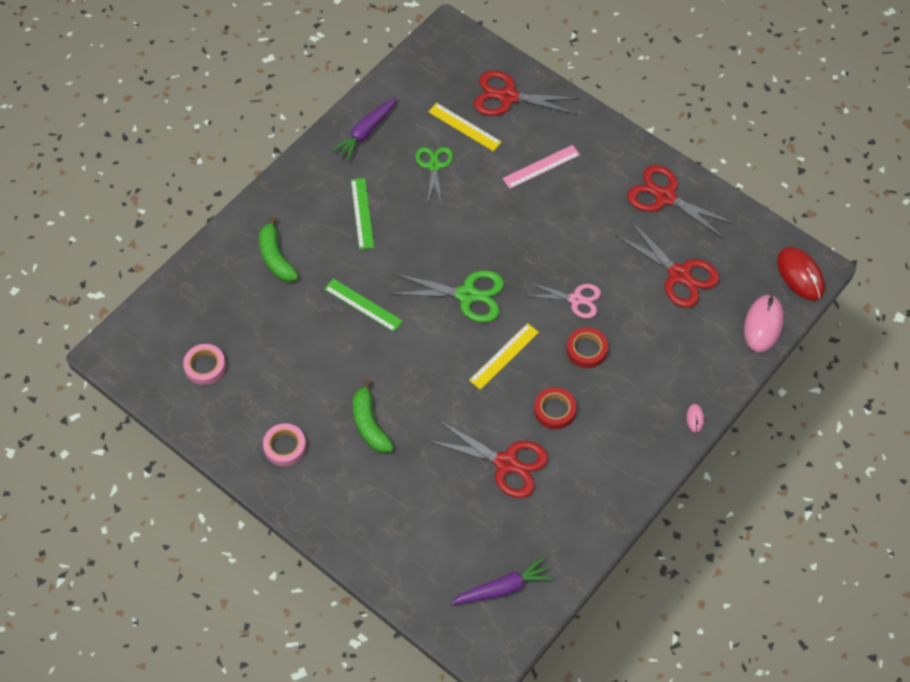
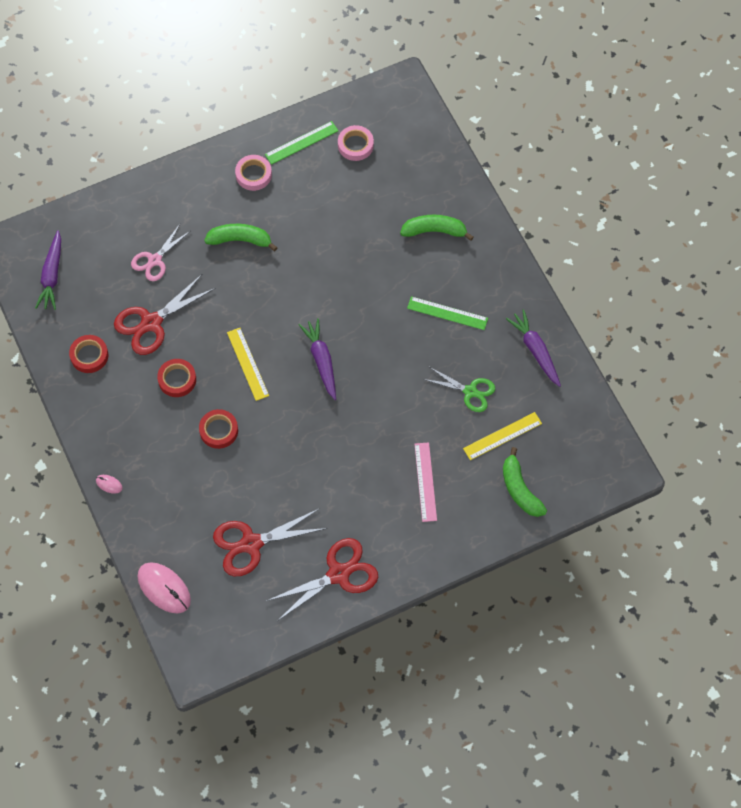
camera: 115 degrees right, 5 degrees up
(363, 305) = (353, 278): green ruler -> green ruler (301, 142)
(467, 295) = (321, 361): green scissors -> purple carrot
(508, 97) = (520, 489): red scissors -> green banana
(573, 504) = (89, 355): none -> red tape
(576, 299) = (271, 445): pink scissors -> pink scissors (155, 260)
(800, 275) = (195, 649): red mouse -> none

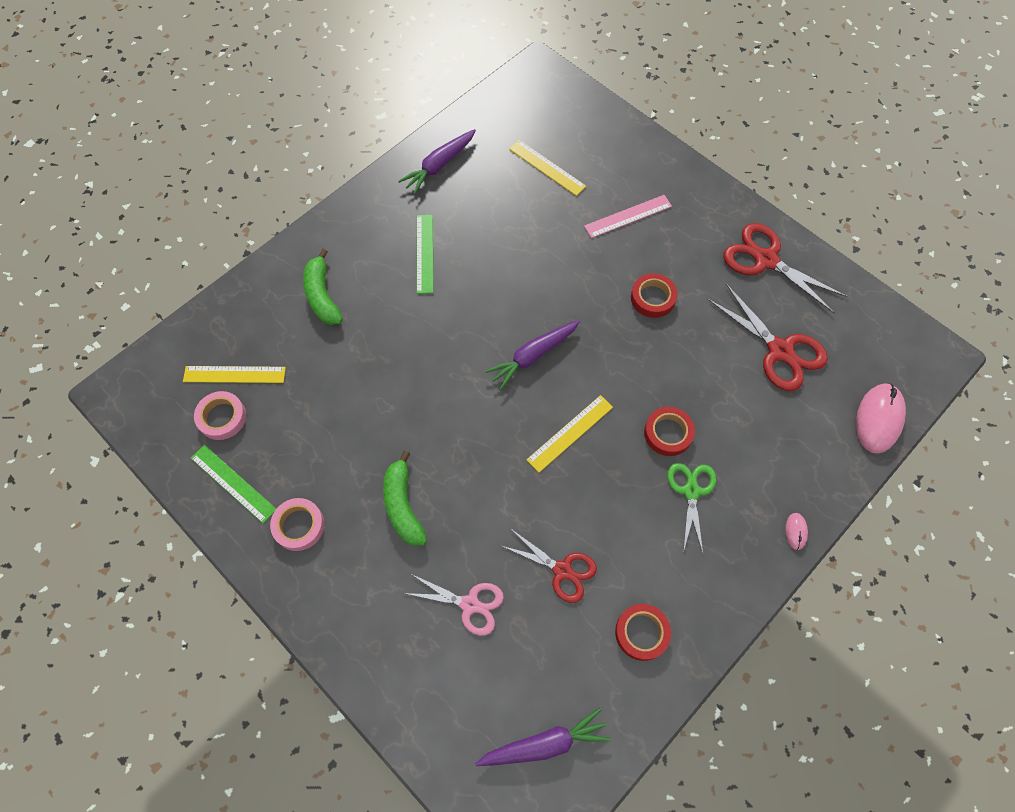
camera: 110 degrees left, 0 degrees up
(151, 323) = (562, 570): red scissors -> red scissors, size x0.66
(177, 379) = (625, 506): red tape -> red tape (652, 298)
(388, 159) = (234, 374): none -> yellow ruler
(470, 391) = (509, 207): green scissors -> green scissors (691, 491)
(520, 489) = (597, 139): green banana -> none

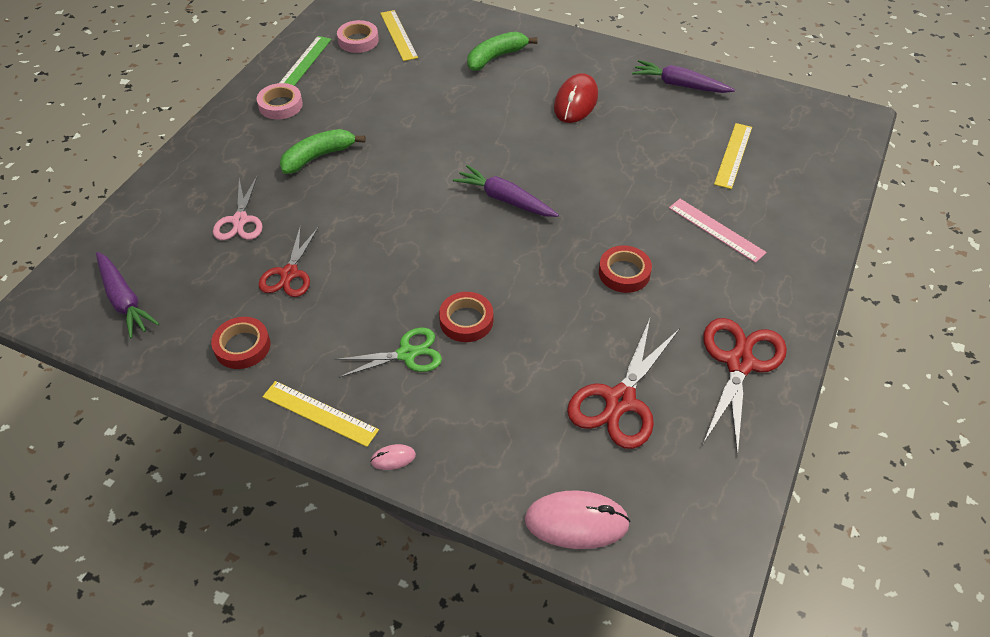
camera: 70 degrees right, 15 degrees down
(424, 253) = (576, 102): green ruler -> red mouse
(570, 433) = (433, 245): yellow ruler -> yellow ruler (320, 413)

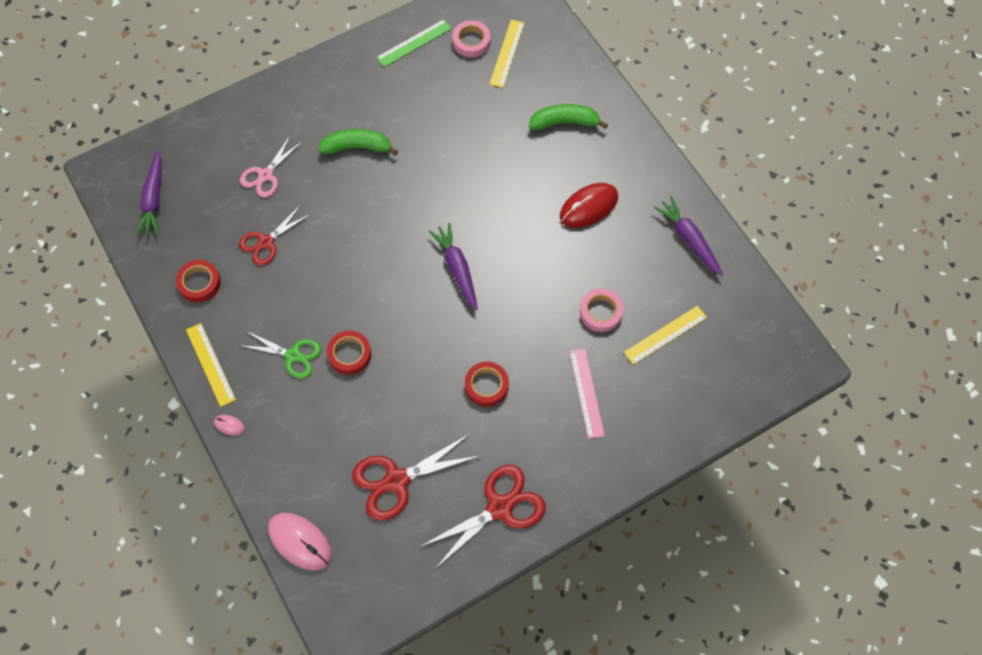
camera: 35 degrees right, 15 degrees up
(280, 105) = (366, 79): pink tape -> pink tape (601, 312)

